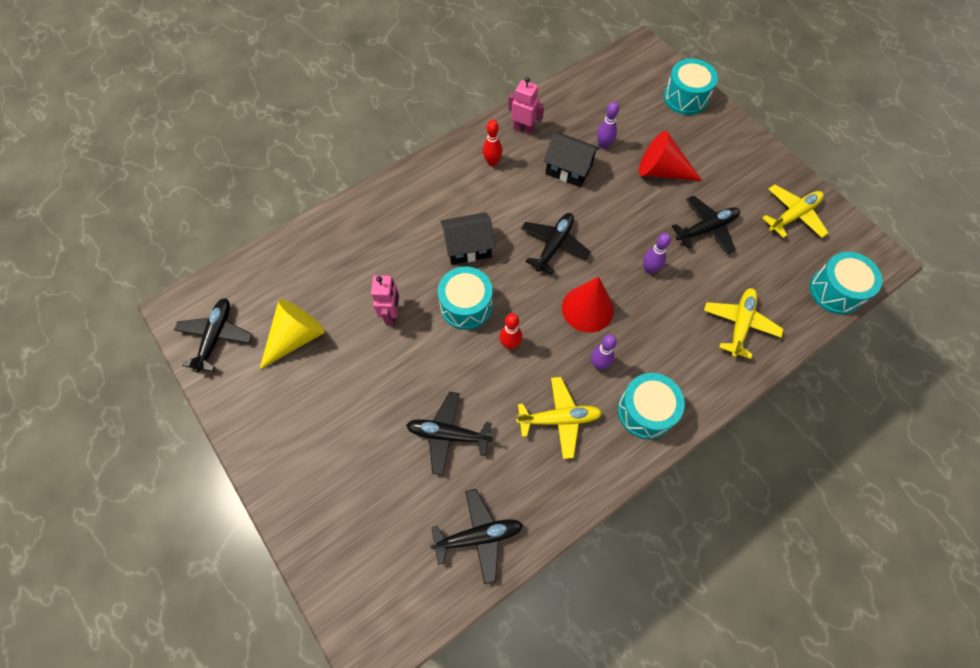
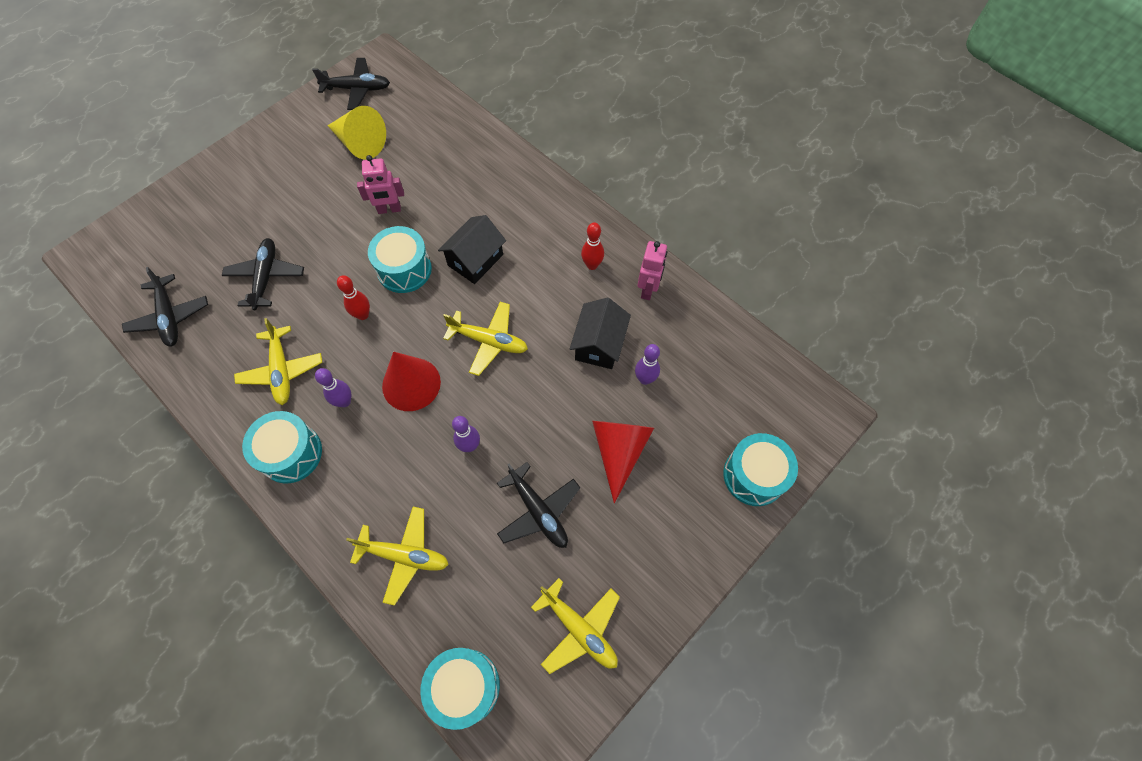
camera: 80 degrees right, 0 degrees up
(468, 247) = (475, 260): black house -> black house turned 60 degrees clockwise
(554, 245) = (489, 341): black plane -> yellow plane

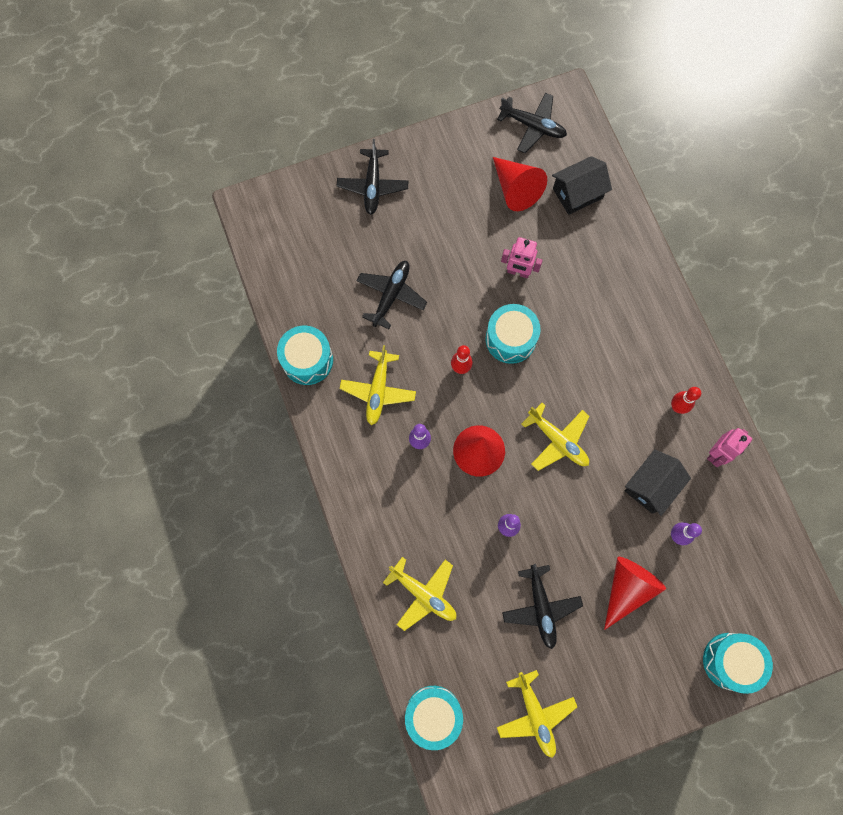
camera: 25 degrees right, 10 degrees up
(170, 317) = (302, 299): black plane -> black plane (373, 186)
(291, 453) = (363, 468): turquoise drum -> turquoise drum (307, 360)
(360, 143) = (515, 189): yellow cone -> red cone
(475, 260) = (575, 356): black house -> black house (577, 193)

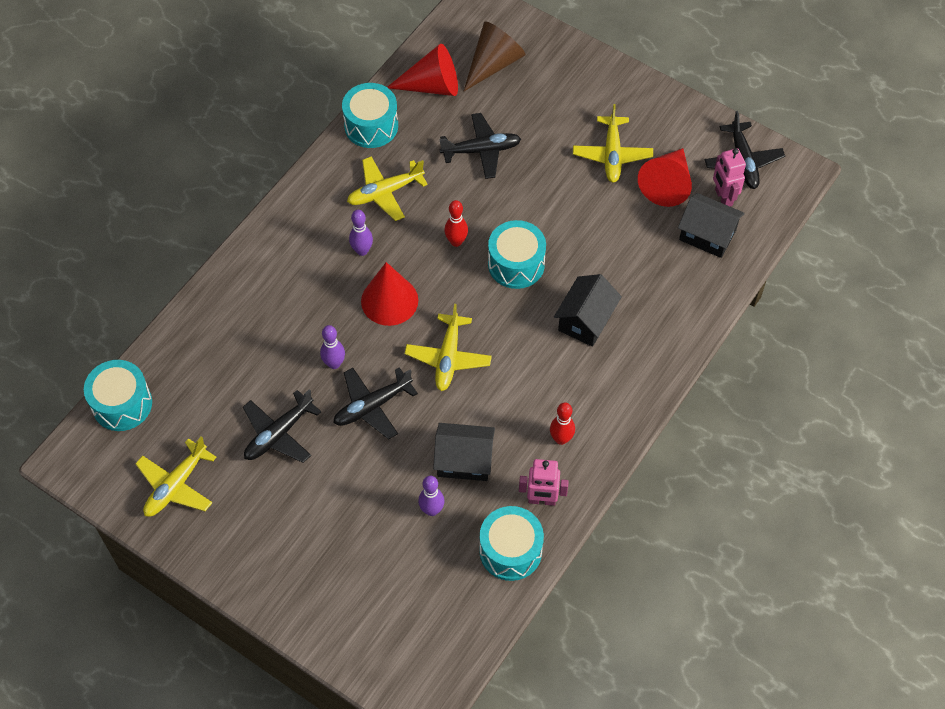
camera: 55 degrees right, 15 degrees down
(317, 233) = (493, 64): none -> brown cone
(373, 186) = (573, 77): black plane -> black plane (372, 406)
(423, 594) = (225, 334): yellow plane -> yellow plane (612, 155)
(518, 272) = (586, 233): pink robot -> pink robot (723, 197)
(591, 324) = (585, 320): none -> black house
(627, 588) = (348, 496): red cone -> red cone (432, 86)
(730, 661) = (341, 627): turquoise drum -> turquoise drum (510, 551)

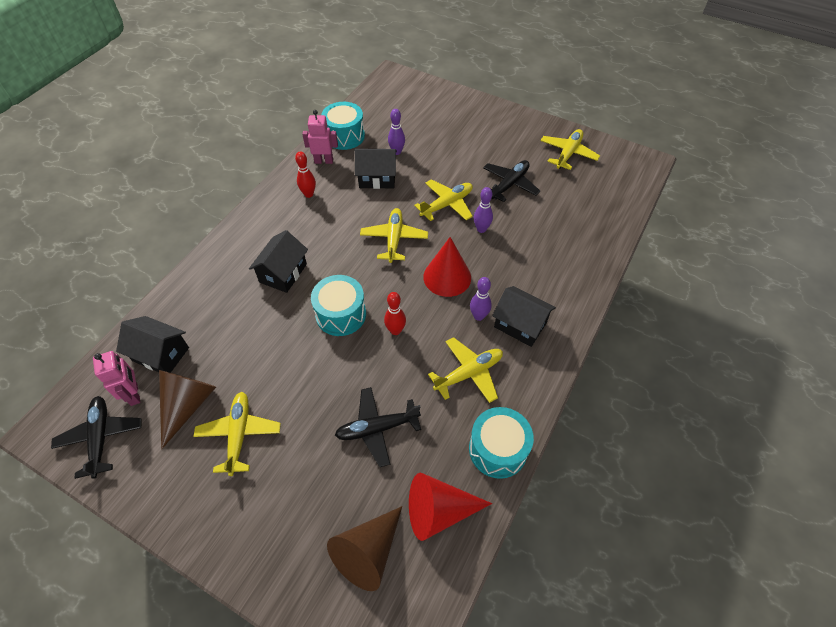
camera: 175 degrees right, 5 degrees down
(122, 404) = (627, 194): turquoise drum -> none
(318, 238) = (520, 325): none -> black house
(372, 406) = (447, 204): black plane -> yellow plane
(667, 184) = (188, 405): red cone -> brown cone

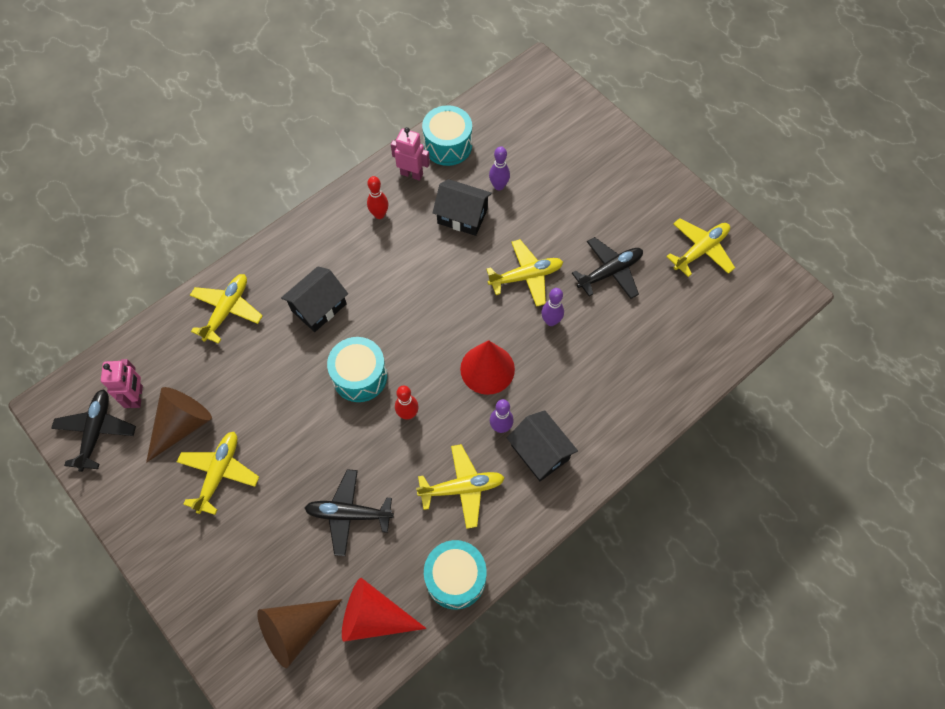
camera: 20 degrees right, 10 degrees up
(161, 354) = (172, 361): black house -> none
(394, 239) = (449, 302): yellow plane -> yellow plane (227, 310)

